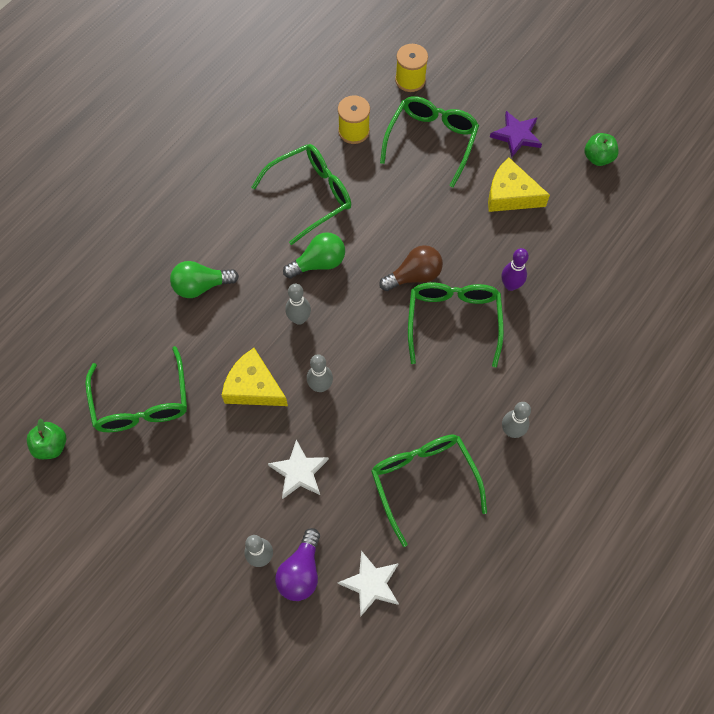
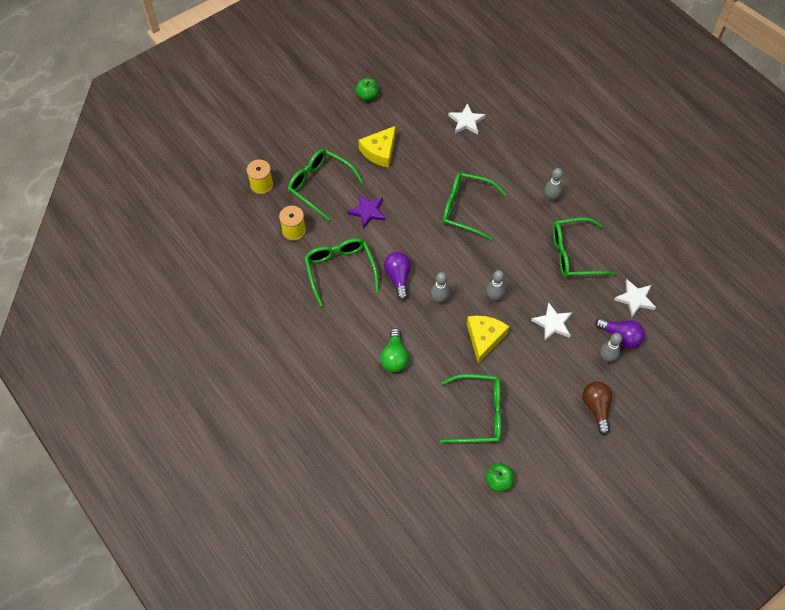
camera: 75 degrees left, 5 degrees down
(254, 387) = (484, 338): yellow cheese -> yellow cheese turned 150 degrees clockwise
(319, 263) = (398, 277): green light bulb -> purple light bulb
(414, 276) = (425, 222): brown light bulb -> brown light bulb (596, 408)
(510, 285) = (448, 170): purple bowling pin -> none
(516, 135) = (333, 135): purple star -> purple star (367, 212)
(606, 289) = (466, 121): none -> white star

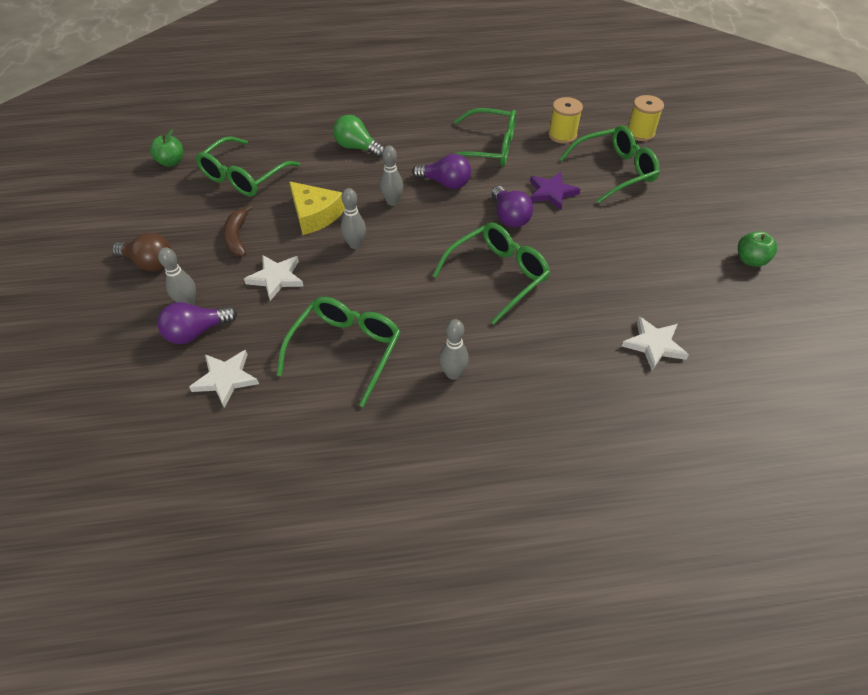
camera: 120 degrees right, 10 degrees down
(380, 151) = (641, 235): yellow cheese -> none
(408, 225) = (509, 217): none -> purple light bulb
(537, 372) = (237, 237): none -> brown banana

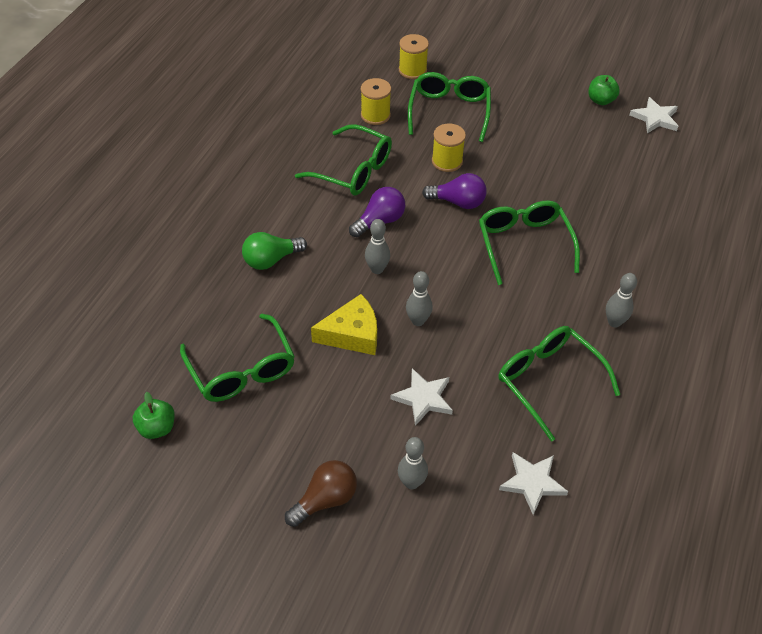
camera: 60 degrees left, 0 degrees up
(196, 332) = (457, 487): purple light bulb -> none
(237, 237) = (339, 409): brown banana -> none
(487, 148) = (352, 170): green glasses -> green glasses turned 75 degrees clockwise
(552, 192) = (447, 161): purple star -> yellow spool
(654, 345) = (651, 195): white star -> white star (655, 118)

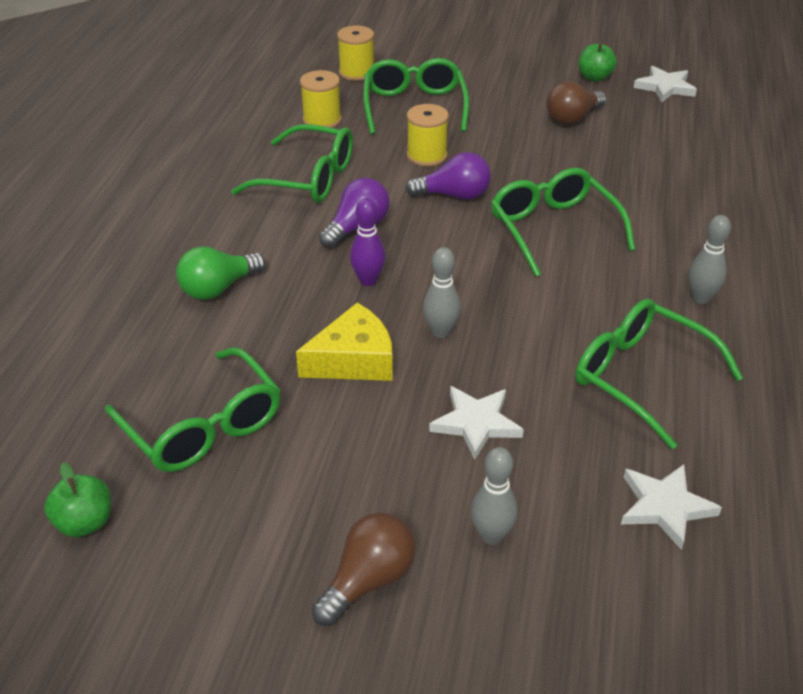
camera: 10 degrees left, 10 degrees down
(377, 269) = (368, 280): grey bowling pin -> purple bowling pin
(570, 140) = (572, 118): none -> brown light bulb

